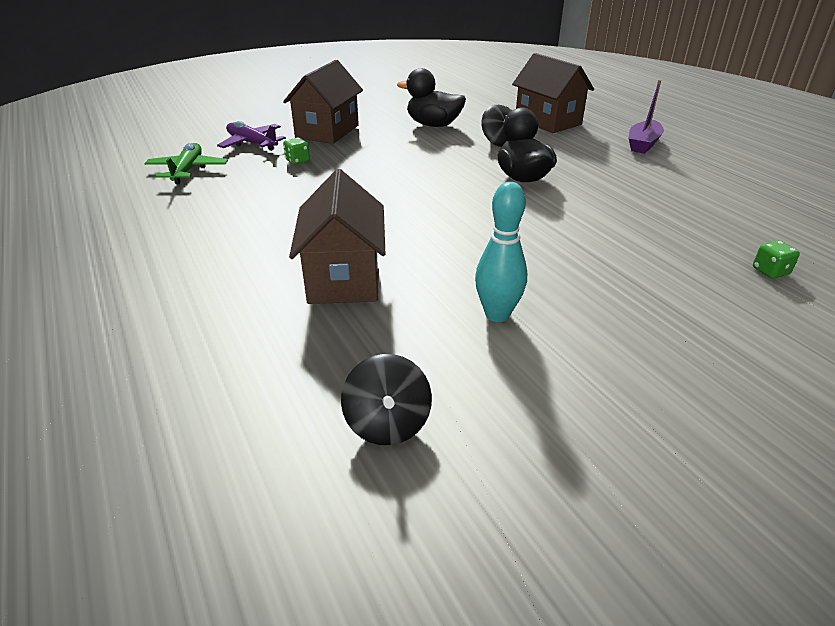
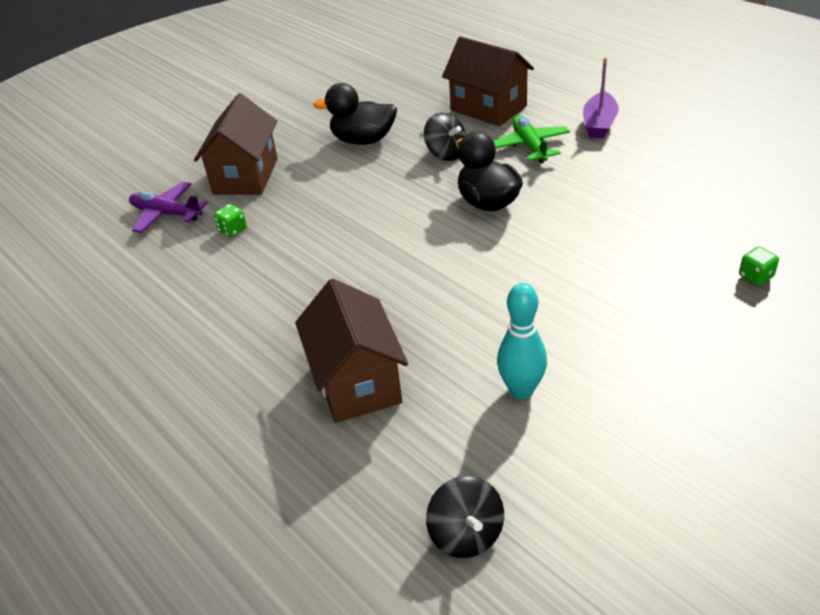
camera: 10 degrees left, 5 degrees up
(188, 170) = (113, 272): green plane -> green plane (529, 146)

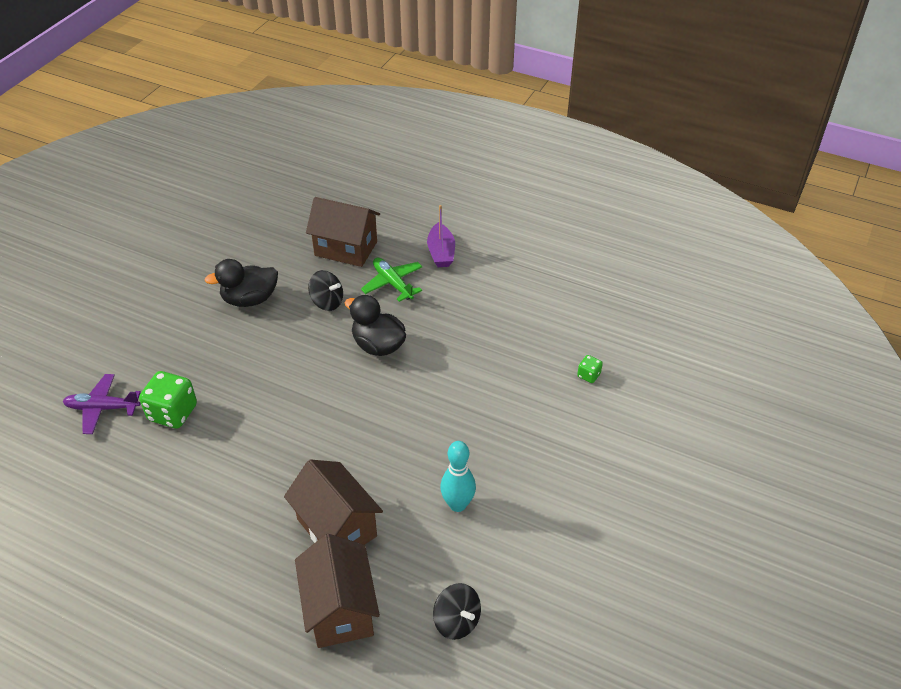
camera: 25 degrees left, 5 degrees up
(233, 230) = (173, 413): green dice -> green dice, size x2.02
(245, 176) = (158, 355): brown house -> brown house (340, 609)

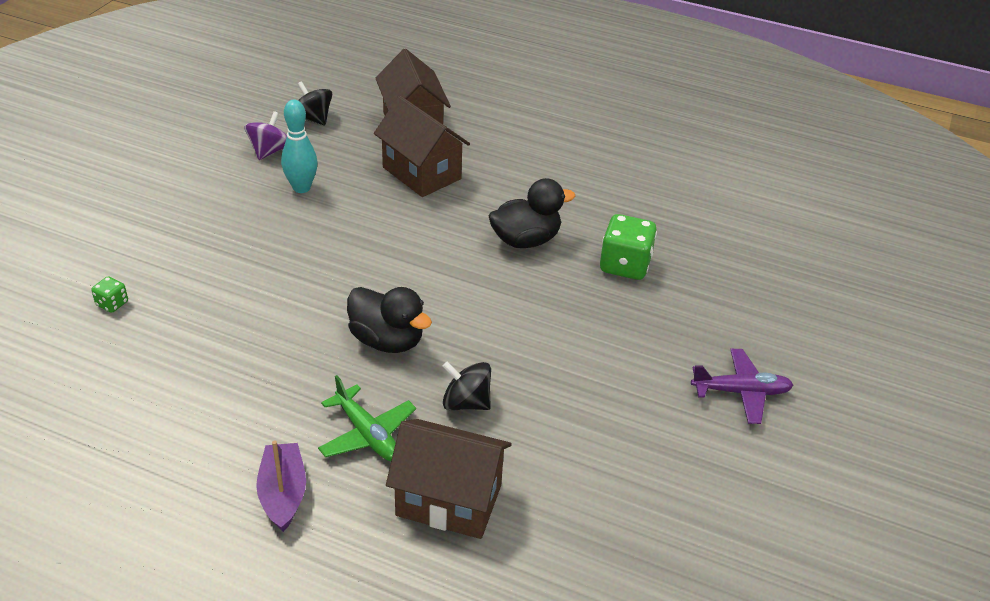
camera: 175 degrees right, 5 degrees down
(102, 408) = (708, 270): purple plane -> purple plane (741, 392)
(250, 299) = (582, 406): black duck -> black duck (525, 240)
(498, 560) = (269, 151): none -> purple spinning top

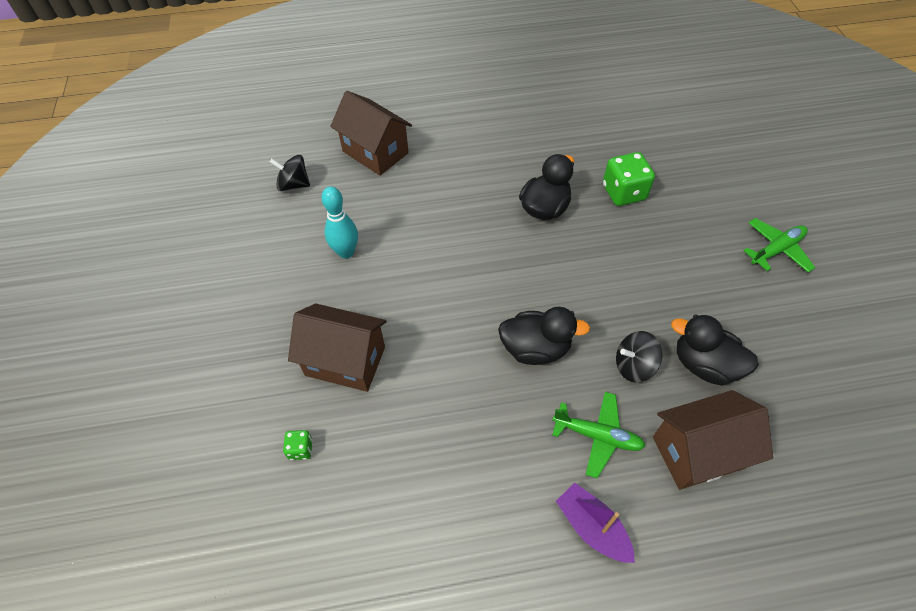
camera: 30 degrees left, 15 degrees up
(269, 151) = (288, 232): purple spinning top -> none
(421, 173) = (421, 190): brown house -> brown house (345, 361)
(539, 440) = (704, 365): none -> black duck
(741, 392) = (776, 250): purple plane -> green plane

